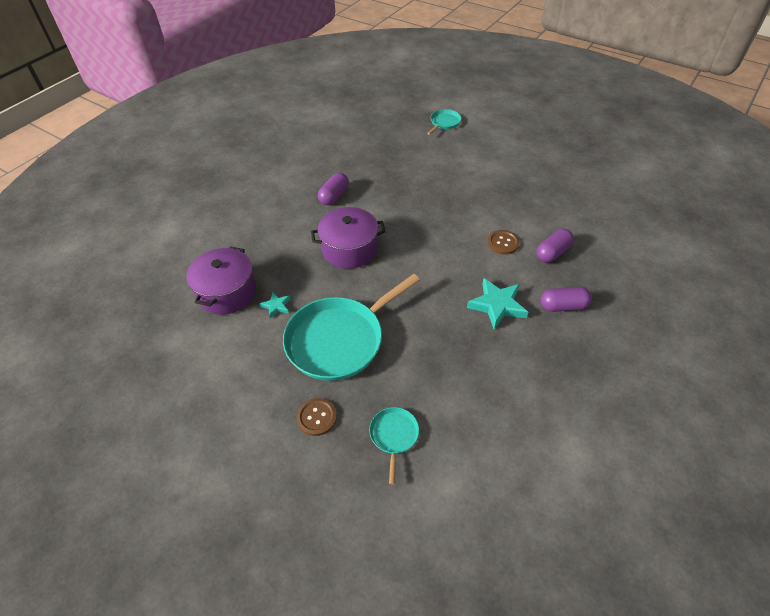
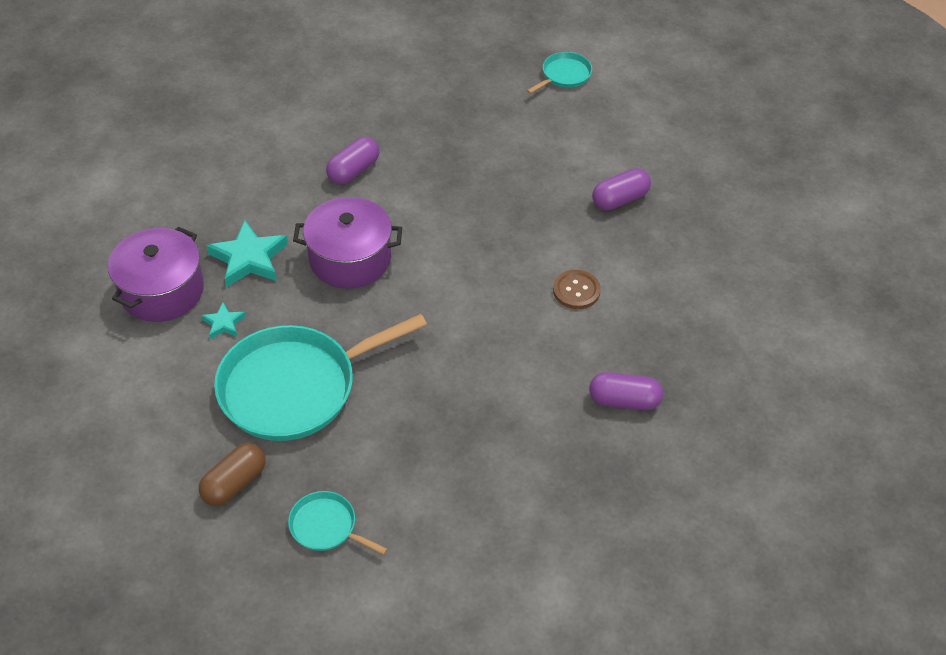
camera: 10 degrees right, 0 degrees up
(316, 417) = (234, 483): brown button -> brown capsule
(394, 436) = (326, 526): turquoise pan -> turquoise pan turned 75 degrees counterclockwise
(497, 305) = (530, 381): turquoise star -> turquoise star (249, 258)
(552, 252) = (643, 319): purple capsule -> purple capsule (620, 199)

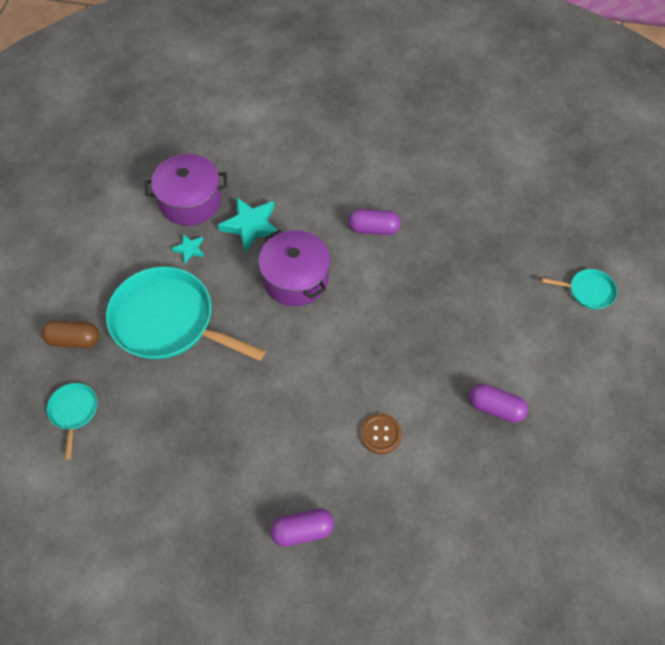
camera: 55 degrees right, 10 degrees up
(624, 401) = (302, 531): purple capsule -> purple capsule turned 75 degrees counterclockwise

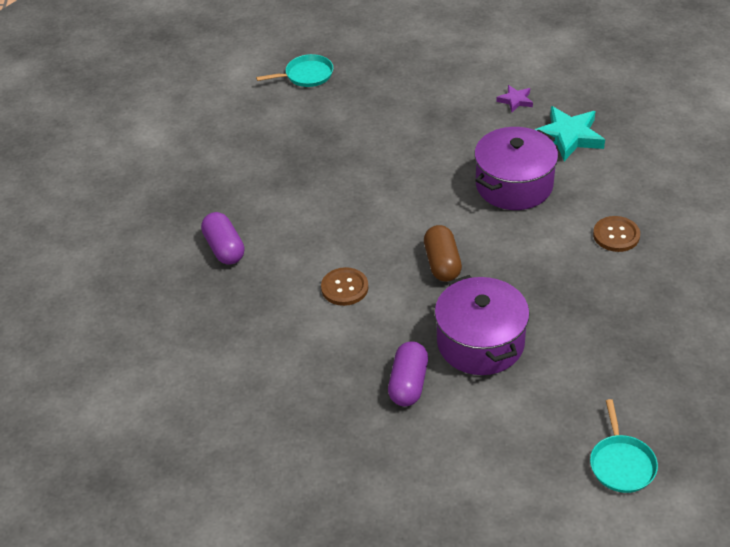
camera: 80 degrees right, 15 degrees down
(74, 340) = (379, 55): brown capsule -> brown capsule (442, 263)
(167, 321) = (423, 107): turquoise pan -> none
(189, 249) = (515, 100): turquoise star -> purple star
(190, 201) = (577, 86): purple pot -> purple pot (480, 342)
(373, 228) = (616, 235): purple capsule -> brown button

